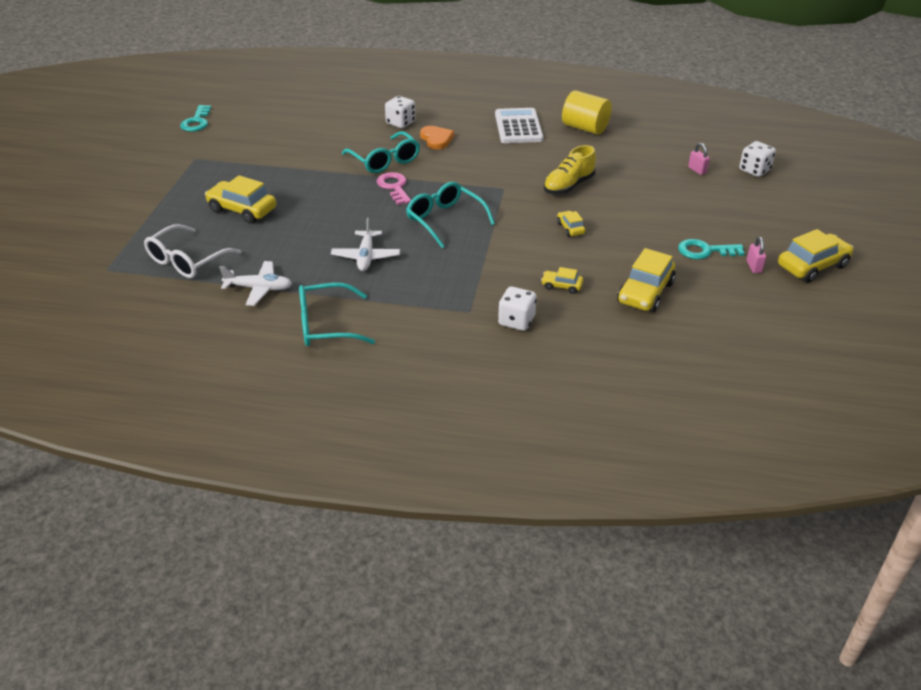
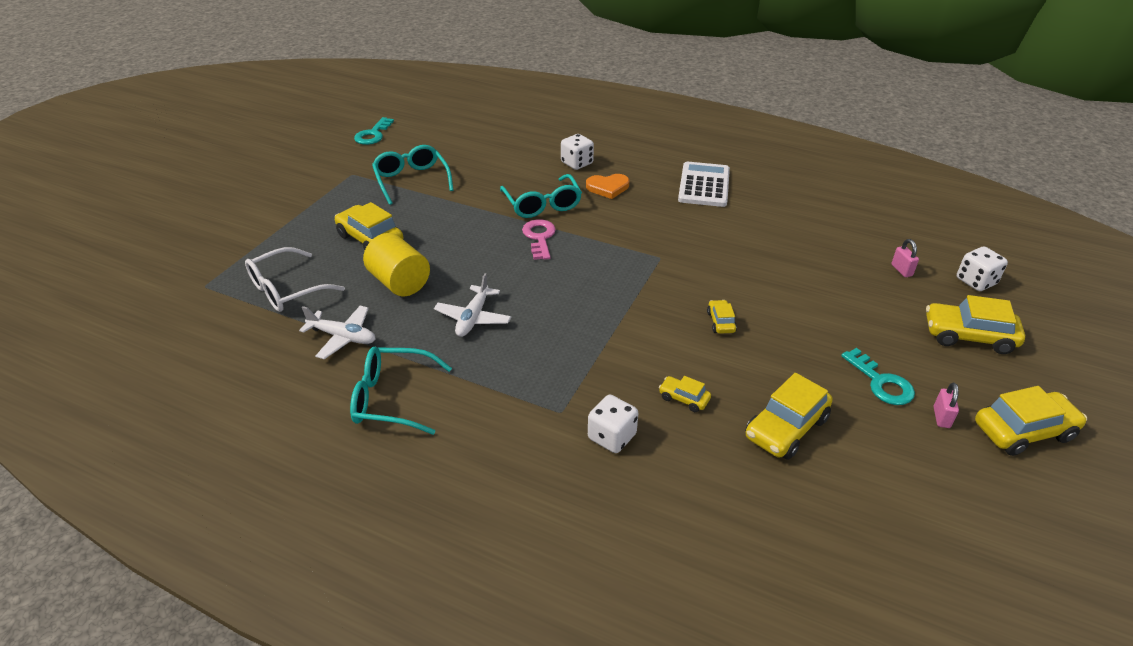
camera: 15 degrees right, 0 degrees up
(436, 139) = (608, 187): orange heart -> orange heart turned 90 degrees clockwise
(445, 220) = (579, 287): turquoise glasses -> turquoise glasses (412, 180)
(568, 186) = (737, 266): yellow shoe -> none
(585, 128) = (780, 197): yellow cylinder -> yellow cylinder (399, 282)
(705, 251) = (881, 382): turquoise key -> turquoise key turned 135 degrees counterclockwise
(759, 209) = (968, 336): none -> yellow car

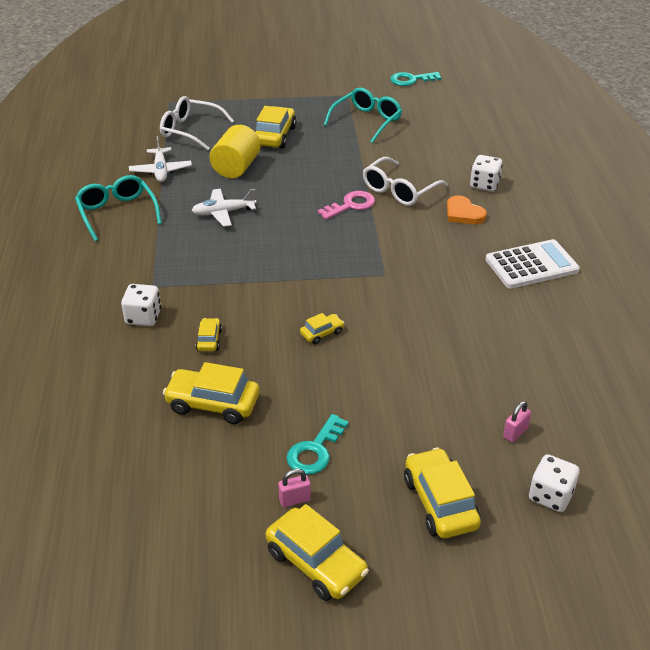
camera: 60 degrees right, 0 degrees up
(542, 204) = (399, 190): turquoise glasses -> white glasses

